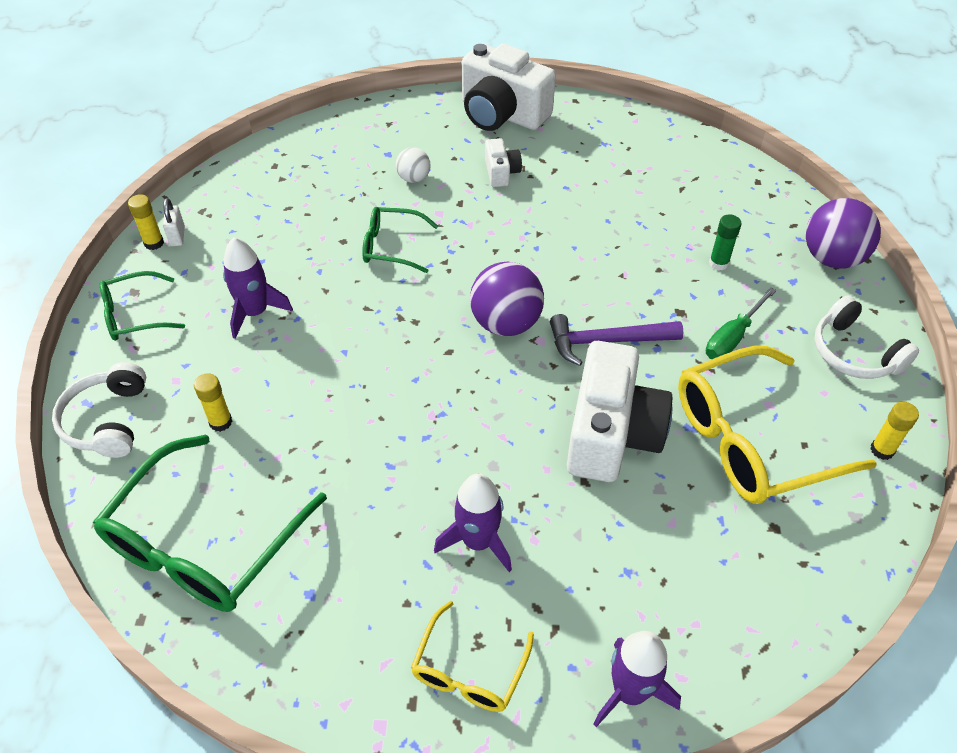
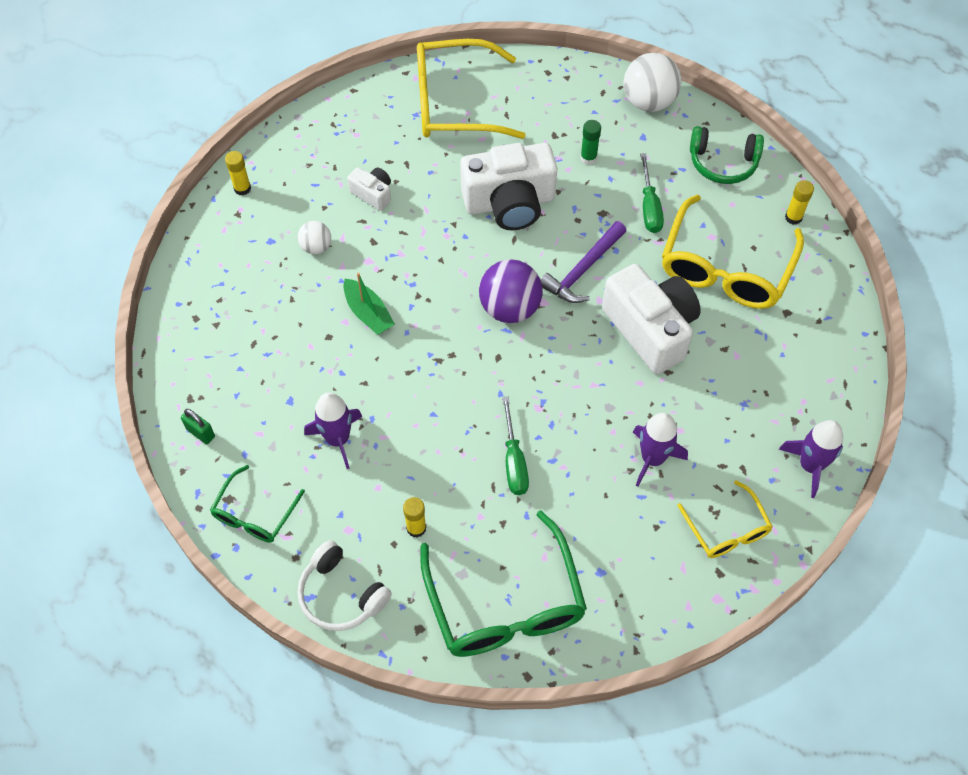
camera: 45 degrees left, 10 degrees up
(154, 243) = (190, 453): yellow glue stick -> yellow glue stick (242, 188)
(177, 236) = (200, 433): white padlock -> green padlock
(359, 438) = (514, 461): none -> green screwdriver
(391, 246) = (368, 313): green glasses -> green boat
(502, 114) = (314, 142): white camera -> white camera (509, 203)
(646, 155) = (454, 103): none -> yellow glasses
(832, 258) = (648, 102): purple ball -> white ball
(854, 353) = (723, 163): white headphones -> green headphones

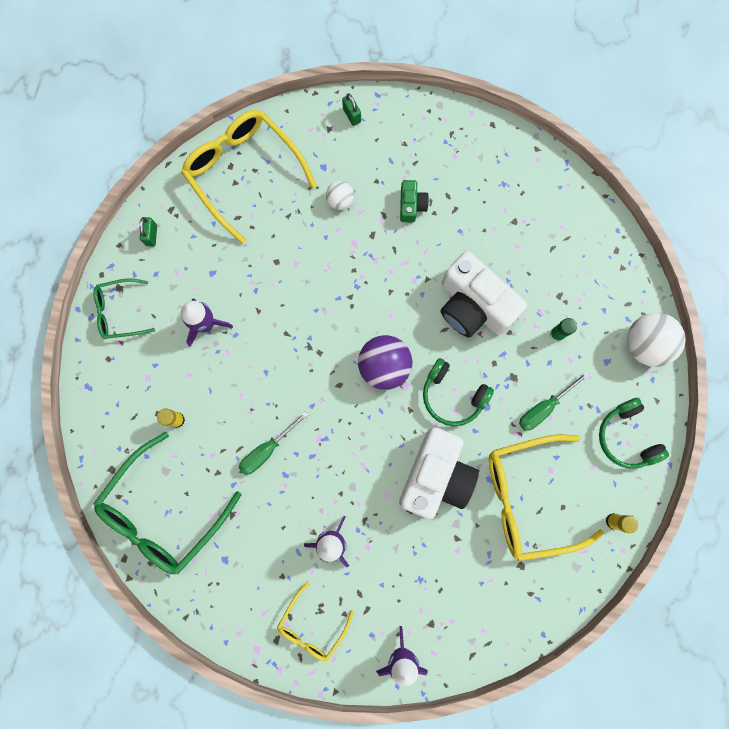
camera: 55 degrees right, 20 degrees up
(242, 188) = (351, 115): yellow glue stick -> green padlock
(341, 595) = (102, 405): white headphones -> none
(368, 313) = (312, 274): green boat -> none
(373, 194) = (411, 205): white camera -> green camera
(454, 103) = (535, 203): yellow glasses -> yellow glasses (243, 172)
(583, 270) = (452, 395): purple hammer -> green headphones

